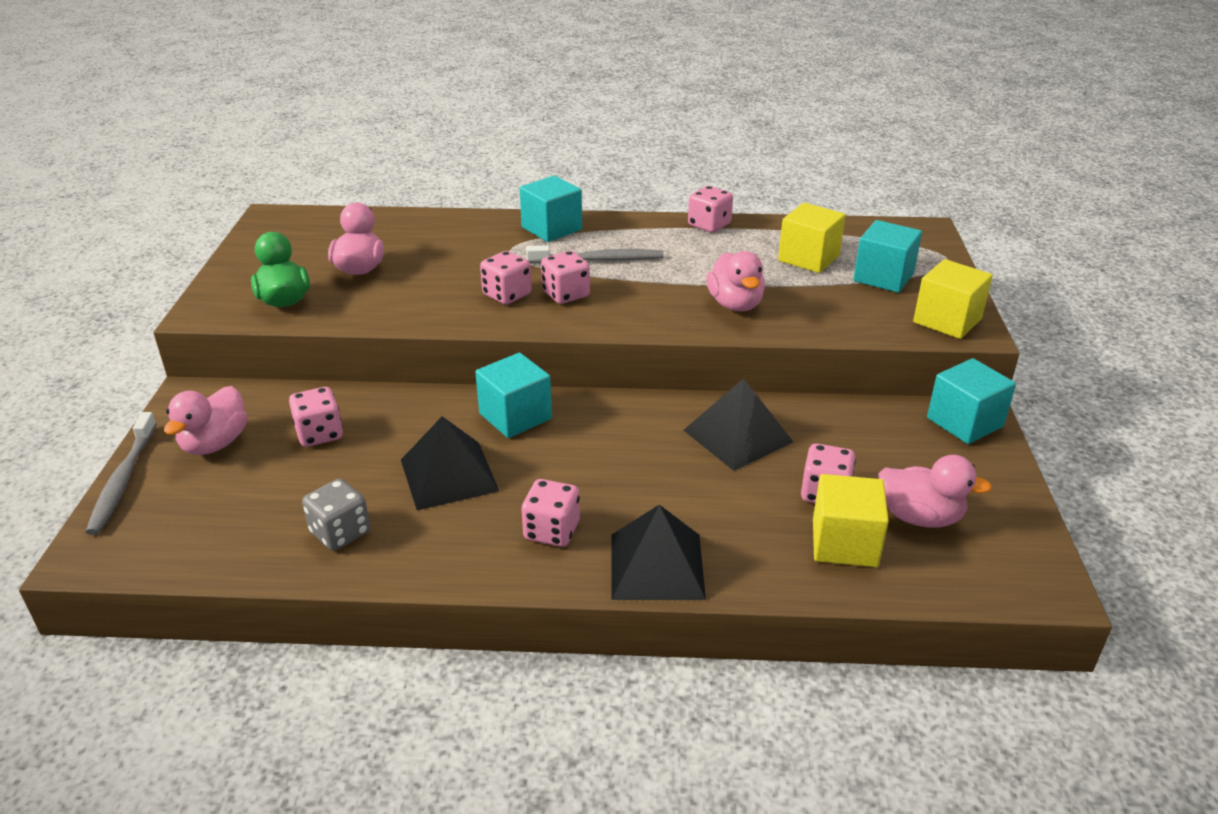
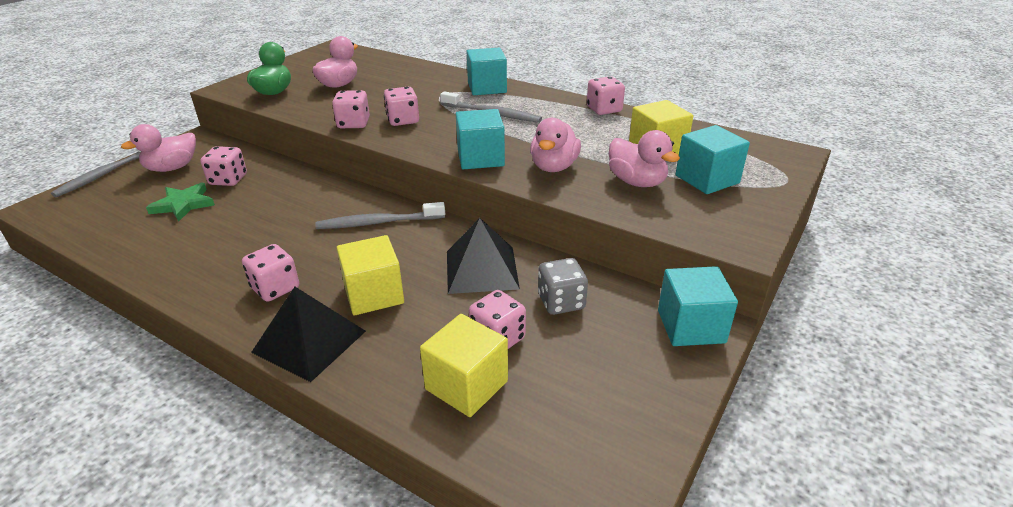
camera: 30 degrees right, 0 degrees up
(302, 482) = (183, 204): none -> green star
(340, 532) = (162, 241): grey dice -> grey dice (561, 302)
(448, 475) = (263, 228): black pyramid -> none
(515, 416) = (348, 205): turquoise cube -> turquoise cube (480, 158)
(566, 294) = (441, 129): pink dice -> pink dice (353, 123)
(574, 424) = (378, 222): none -> grey toothbrush
(920, 517) = (556, 391): pink duck -> pink duck (637, 182)
(947, 321) = (727, 228): yellow cube -> yellow cube (374, 294)

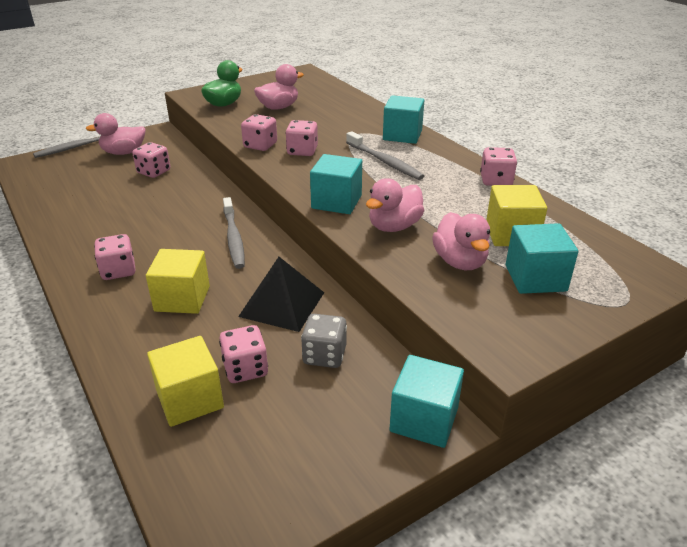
camera: 25 degrees right, 0 degrees up
(183, 204) = (109, 184): green star -> none
(309, 341) = (108, 321): black pyramid -> none
(378, 222) = (234, 238): grey toothbrush -> grey toothbrush turned 120 degrees counterclockwise

